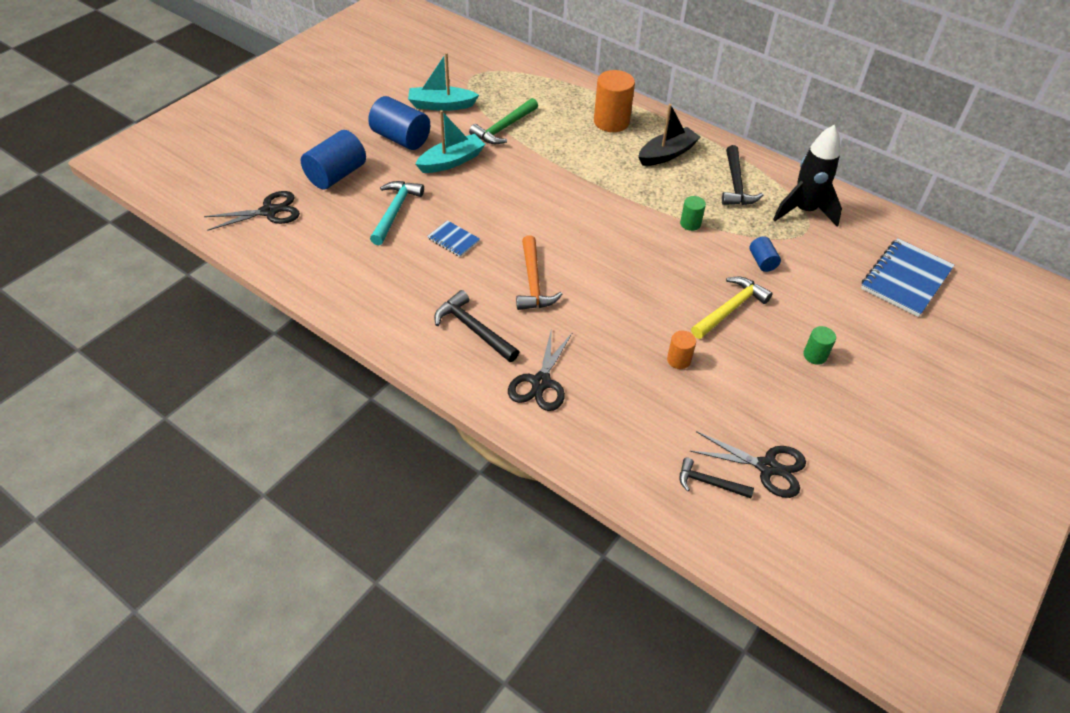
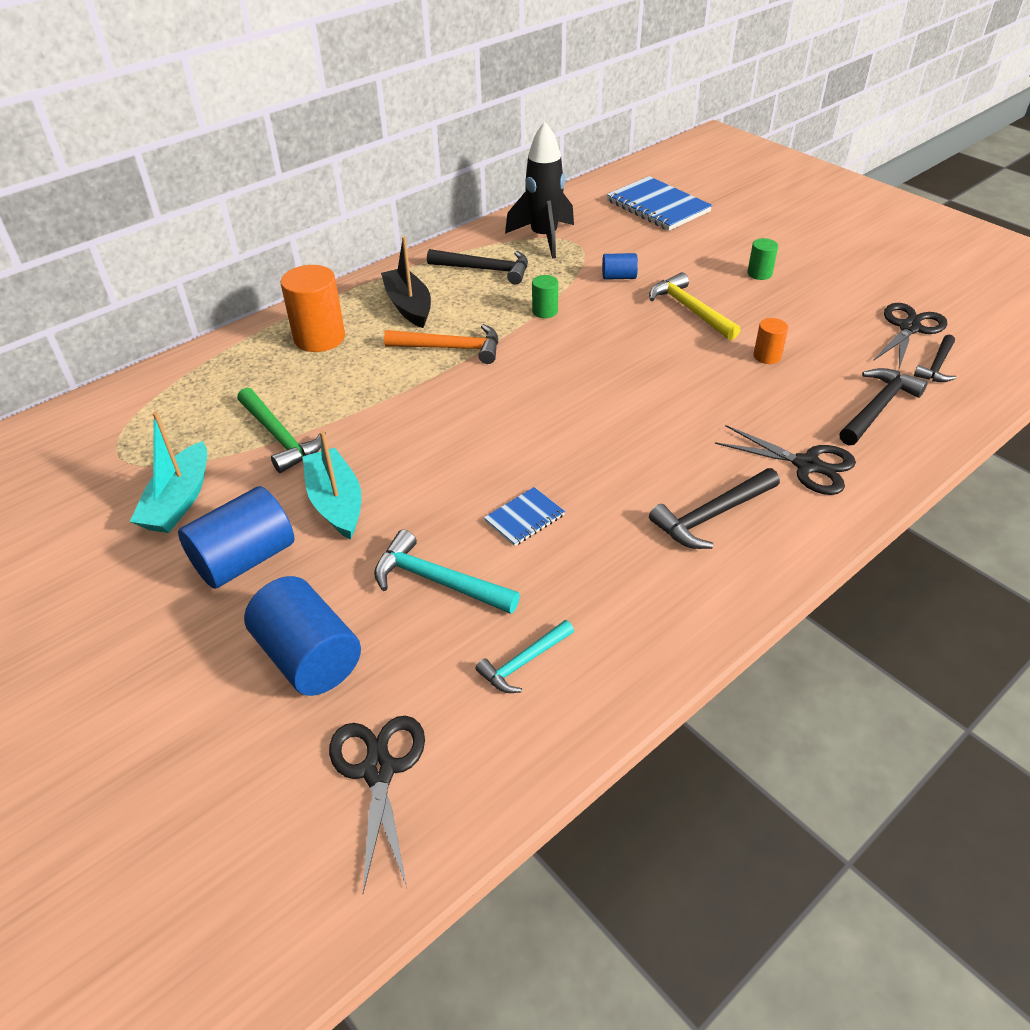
camera: 75 degrees left, 5 degrees down
(339, 253) = (524, 662): none -> turquoise hammer
(533, 282) = (627, 449): orange hammer -> orange hammer (451, 348)
(628, 432) = (877, 408): none -> black hammer

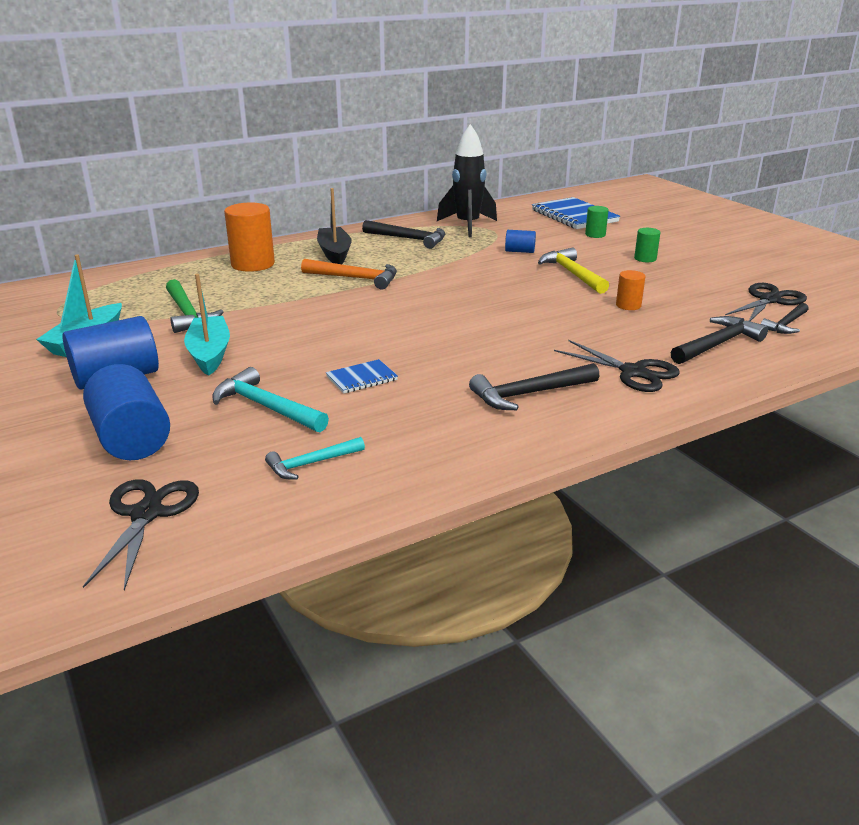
camera: 10 degrees right, 15 degrees down
(545, 311) = (446, 265): green cylinder -> green cylinder (595, 235)

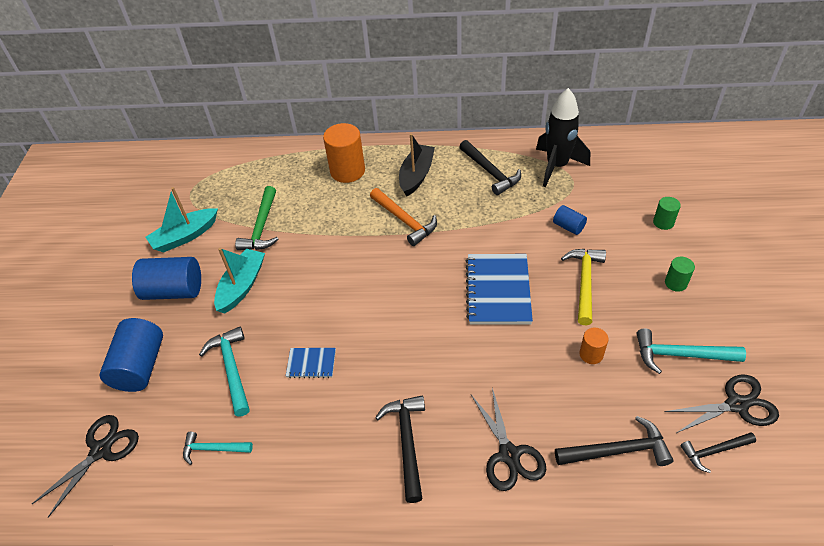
camera: 35 degrees right, 20 degrees up
(529, 394) = (407, 442): black hammer -> black hammer turned 75 degrees clockwise
(574, 216) = (671, 181): blue notebook -> blue notebook (498, 290)
(697, 289) = (680, 355): none -> turquoise hammer

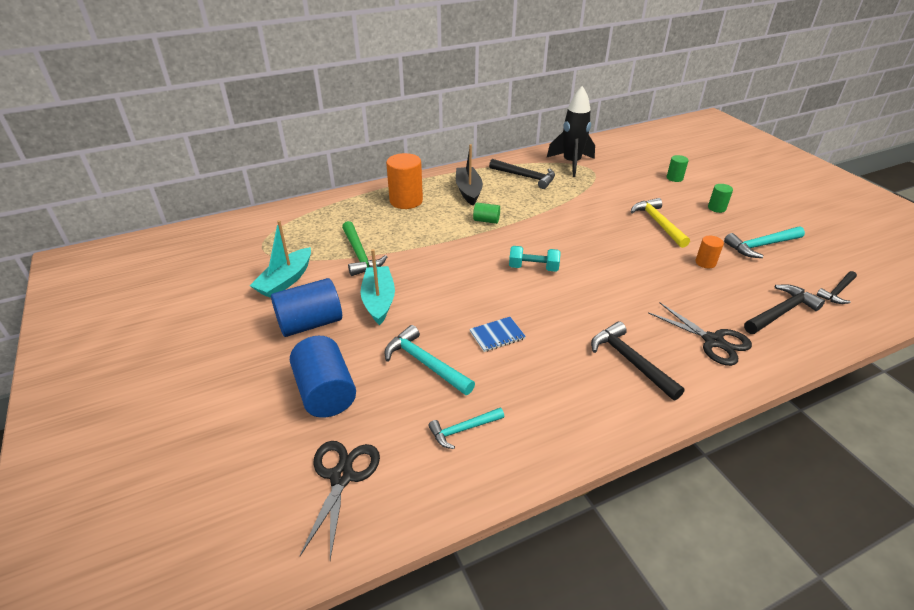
camera: 30 degrees left, 10 degrees down
(404, 297) = (533, 268): none -> turquoise dumbbell
(405, 220) = (486, 220): orange hammer -> green cylinder
(498, 290) = (602, 244): blue notebook -> none
(568, 227) = (614, 195): blue cylinder -> none
(736, 404) = (822, 262): black scissors -> none

